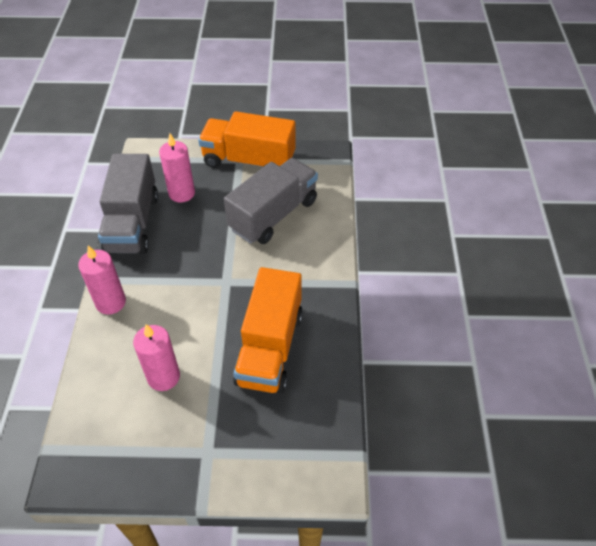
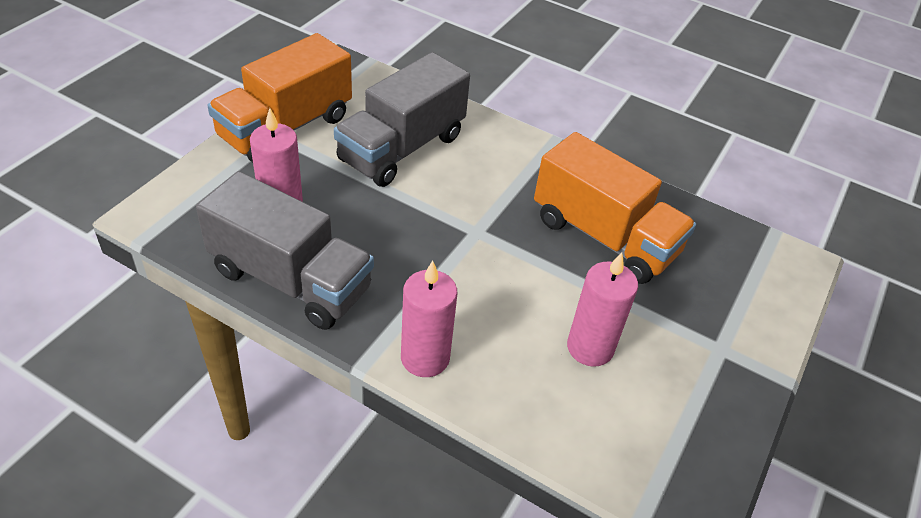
camera: 65 degrees left, 5 degrees down
(273, 215) = (402, 148): grey truck -> grey truck turned 120 degrees counterclockwise

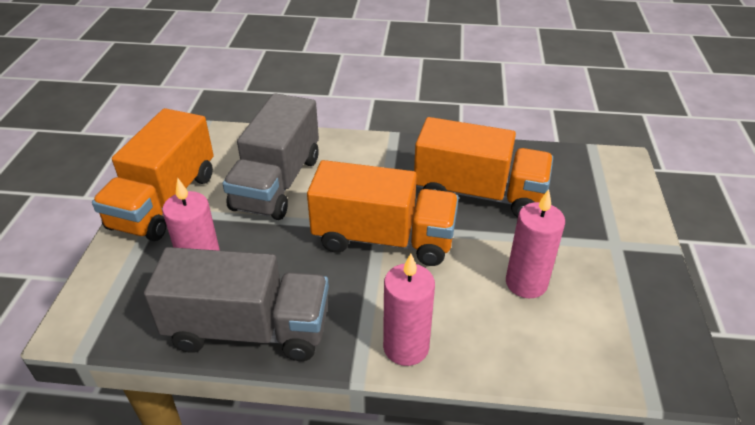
camera: 20 degrees left, 5 degrees down
(472, 245) = (383, 239): none -> orange truck

